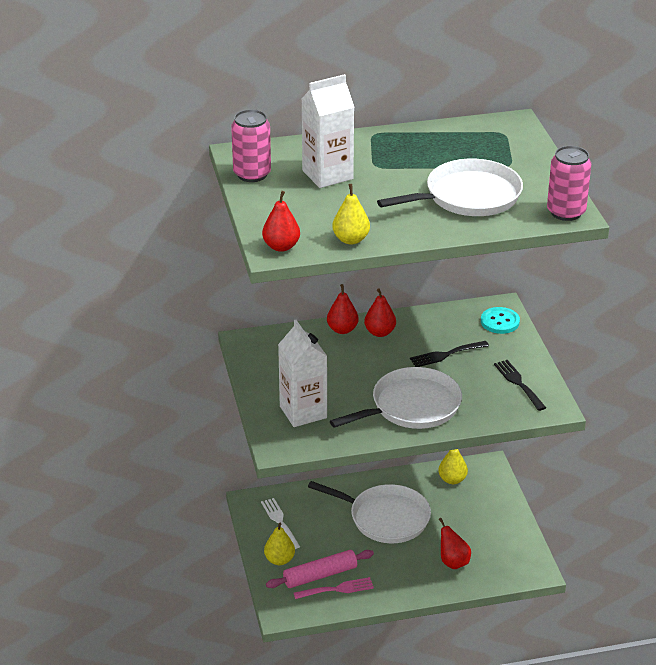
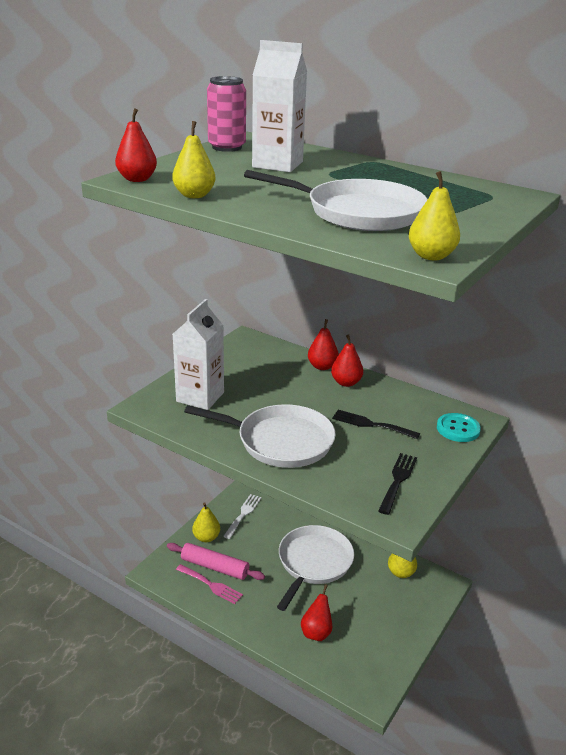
camera: 45 degrees right, 5 degrees down
(385, 518) = (313, 563): white pan -> white pan turned 135 degrees counterclockwise
(566, 212) = (431, 256): pink can -> yellow pear

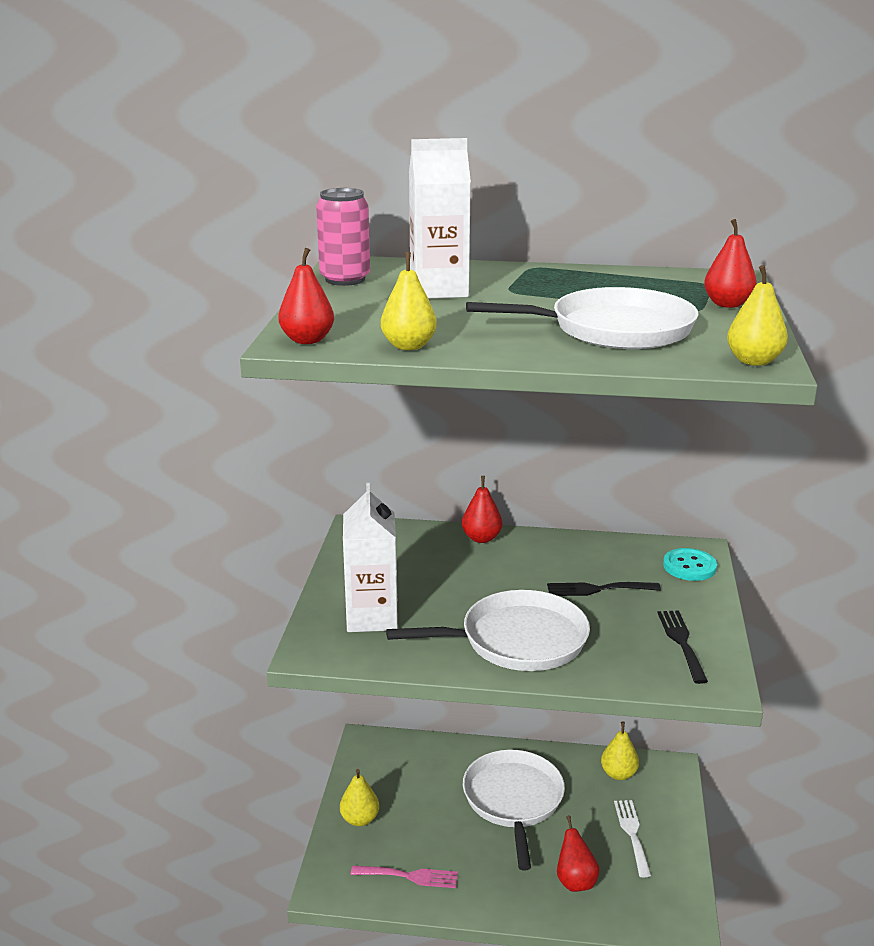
camera: 25 degrees left, 5 degrees down
(215, 567) = (397, 852): pink rolling pin -> none
(243, 514) = (385, 772): white fork -> white fork (632, 834)
(346, 382) = (526, 549): red pear -> red pear (727, 304)

